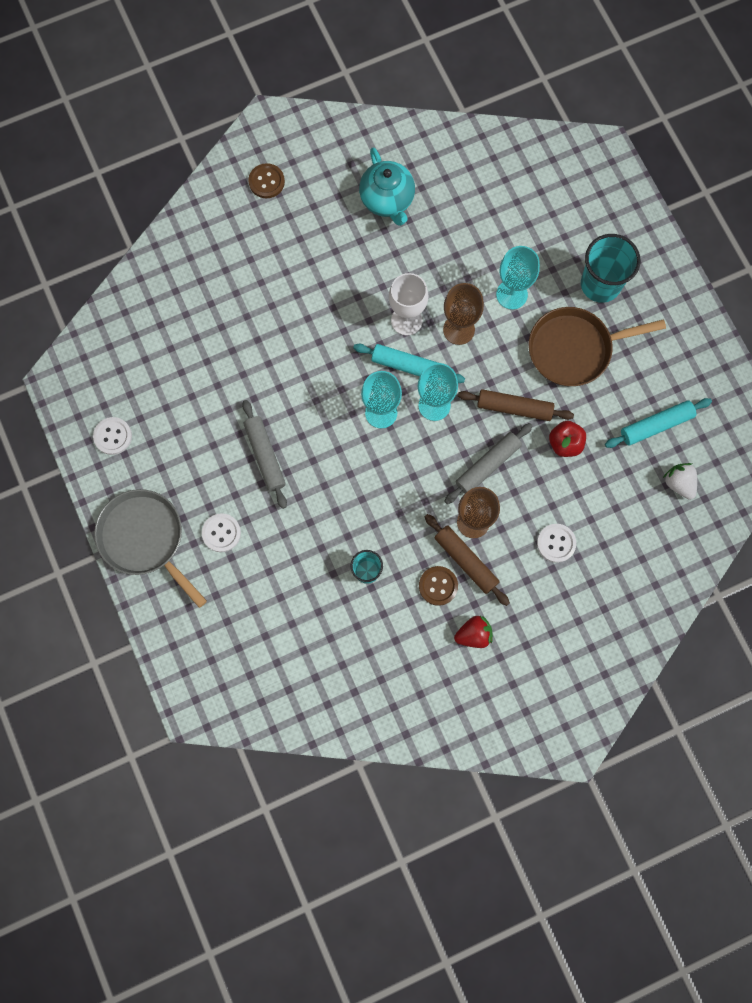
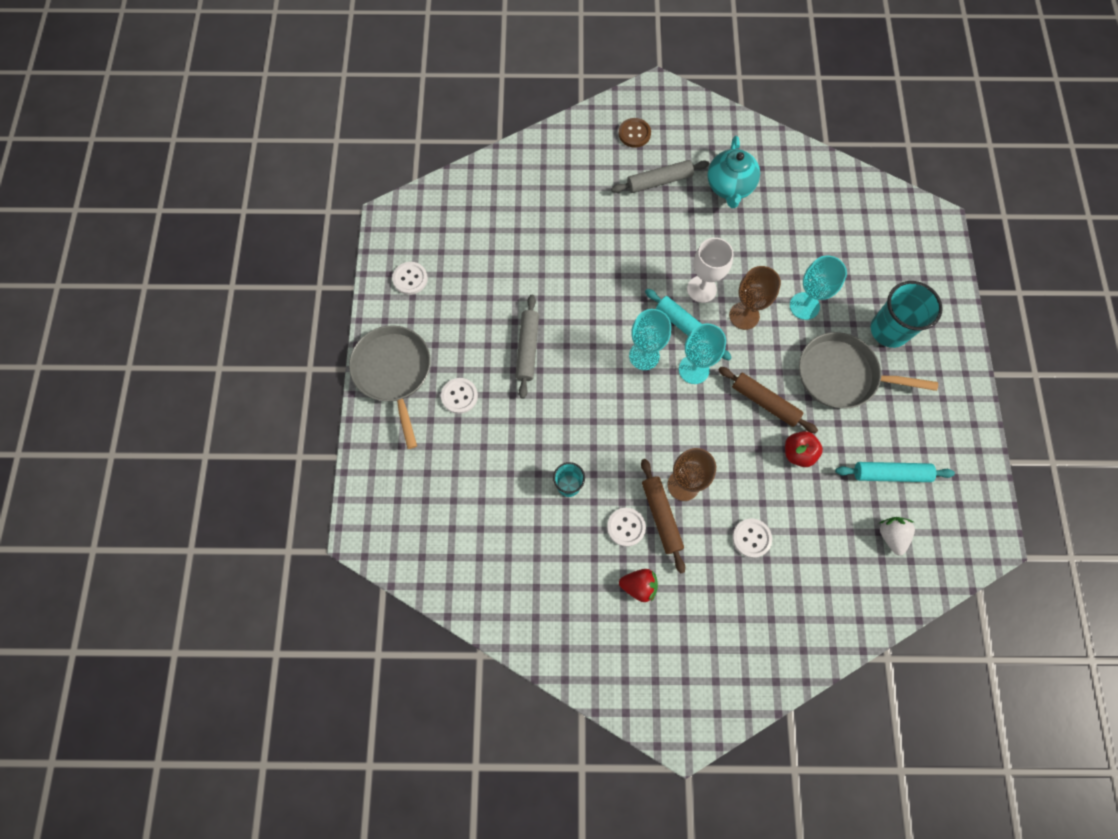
camera: 25 degrees right, 5 degrees down
(438, 586) = (626, 527): brown button -> white button
(487, 465) = (718, 441): grey rolling pin -> grey rolling pin (659, 181)
(574, 349) = (841, 375): brown pan -> grey pan

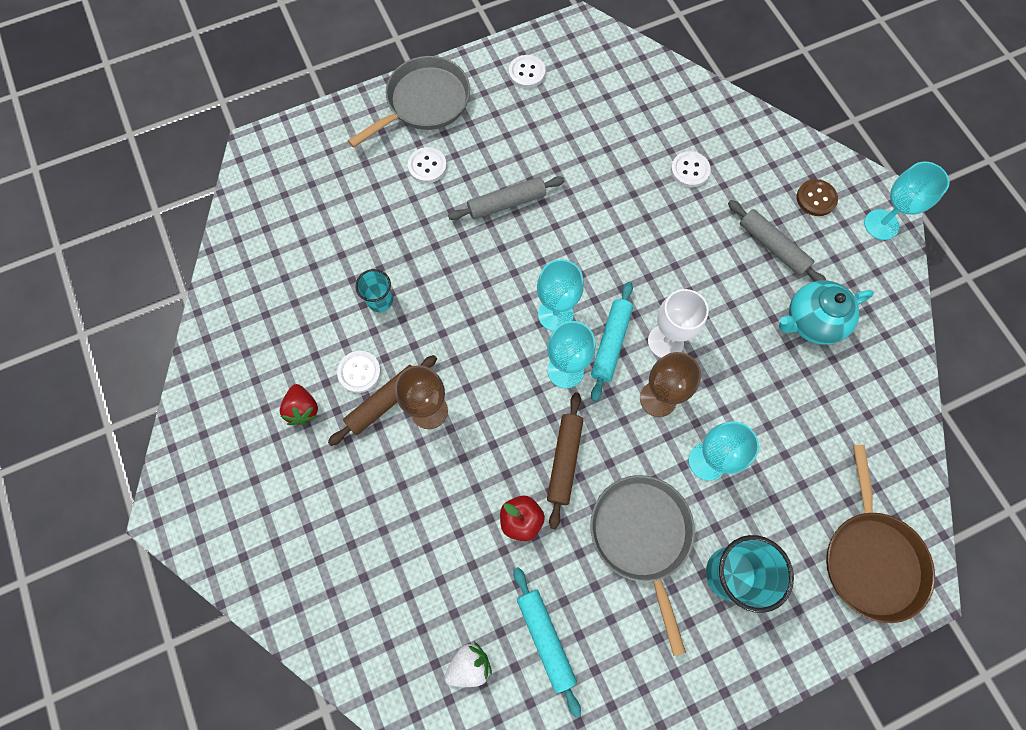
camera: 65 degrees right, 0 degrees up
(675, 105) = (881, 224): none -> turquoise goblet
(751, 538) = (400, 504): white button -> white button (690, 170)
(910, 240) = (871, 558): none -> brown pan

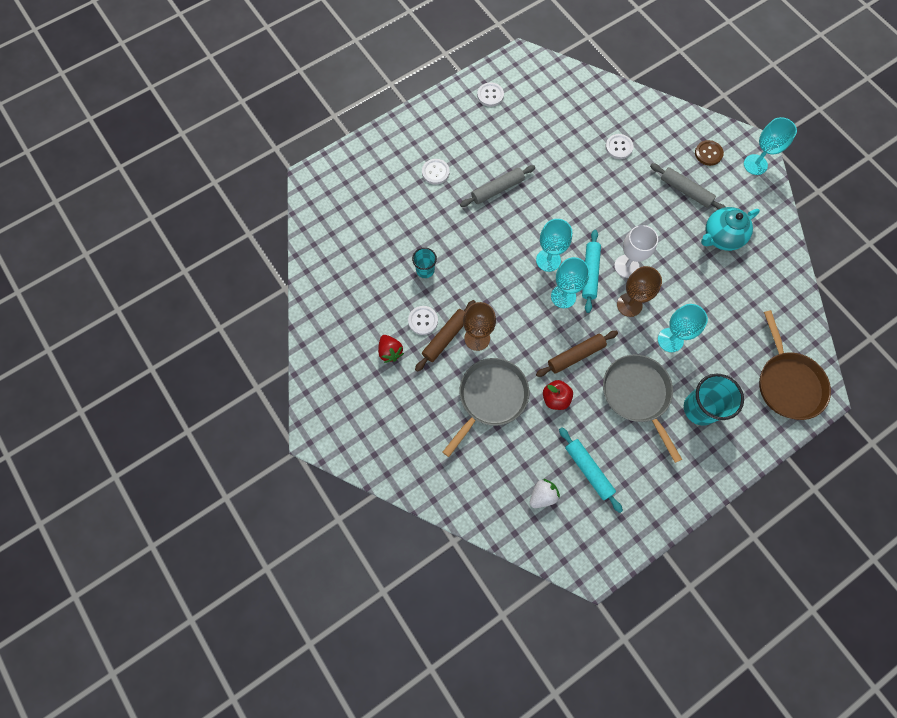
camera: 10 degrees left, 0 degrees up
(424, 103) = (422, 127): grey pan -> grey pan (490, 398)
(564, 460) = (575, 355): brown rolling pin -> brown rolling pin turned 60 degrees clockwise

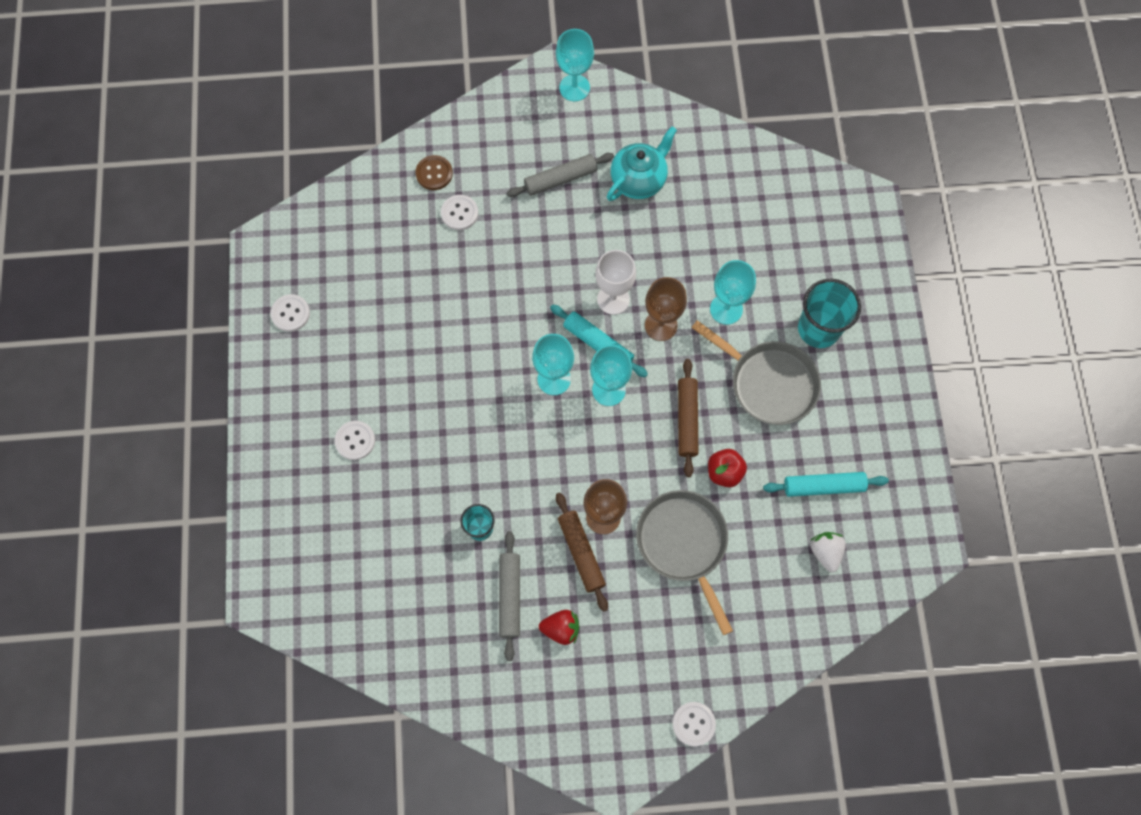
camera: 60 degrees left, 0 degrees up
(423, 320) = (544, 567): white button -> white button (693, 724)
(497, 189) = (426, 382): grey rolling pin -> grey rolling pin (509, 596)
(637, 395) = (768, 383): grey pan -> grey pan turned 150 degrees counterclockwise
(708, 153) = (530, 125): brown button -> brown button (434, 173)
(721, 237) = (639, 180): turquoise teapot -> turquoise teapot turned 135 degrees counterclockwise
(787, 383) = (839, 225): brown pan -> none

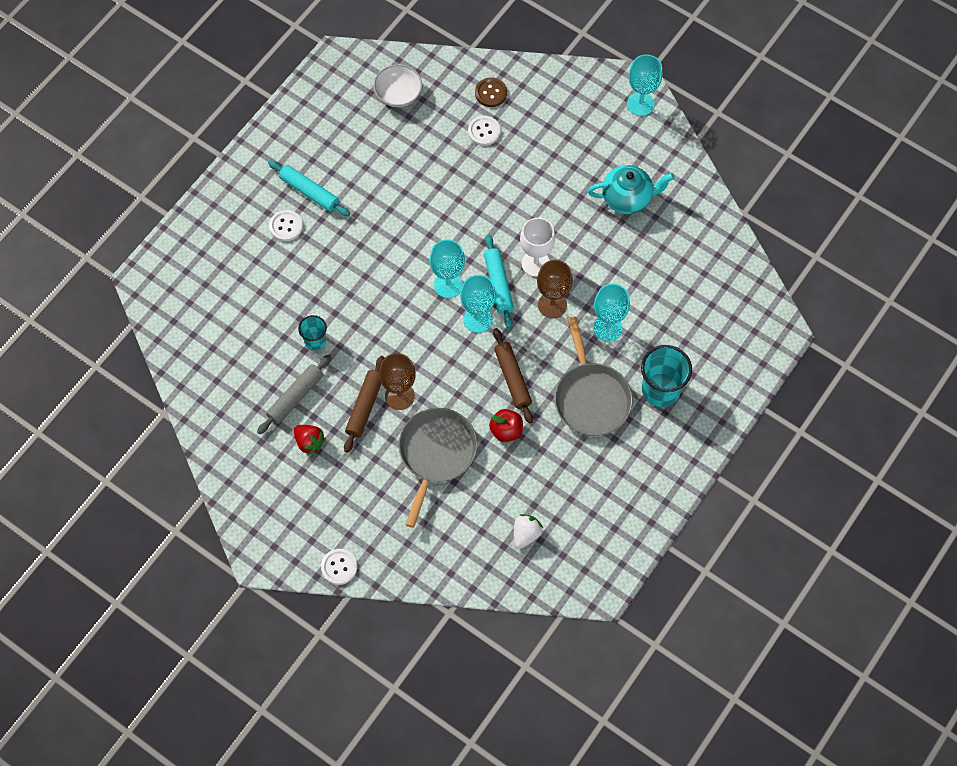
camera: 40 degrees right, 5 degrees down
(290, 313) = (316, 116): white button -> none
(350, 236) = (398, 94): none -> white bowl
(560, 179) = (573, 158): grey rolling pin -> none
(687, 420) = (512, 378): brown rolling pin -> brown rolling pin turned 60 degrees counterclockwise
(823, 486) = (565, 492): turquoise rolling pin -> turquoise rolling pin (309, 192)

